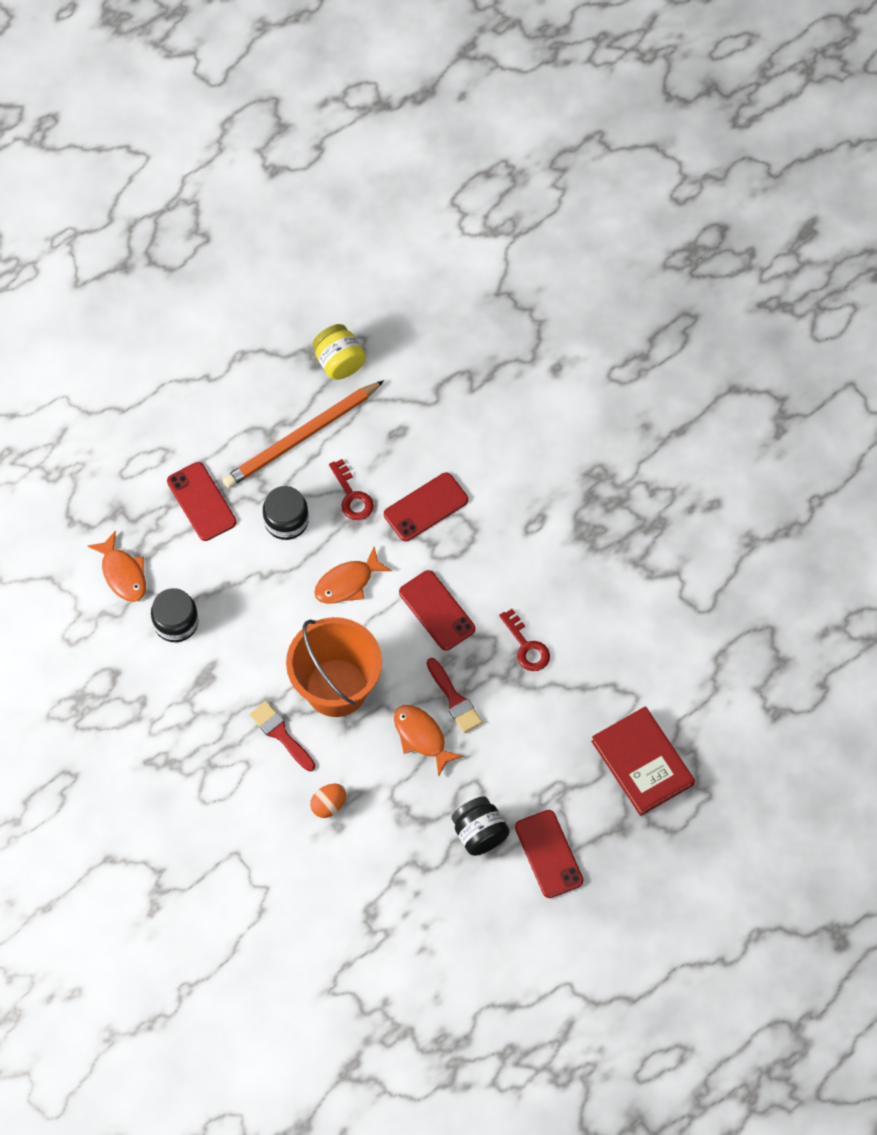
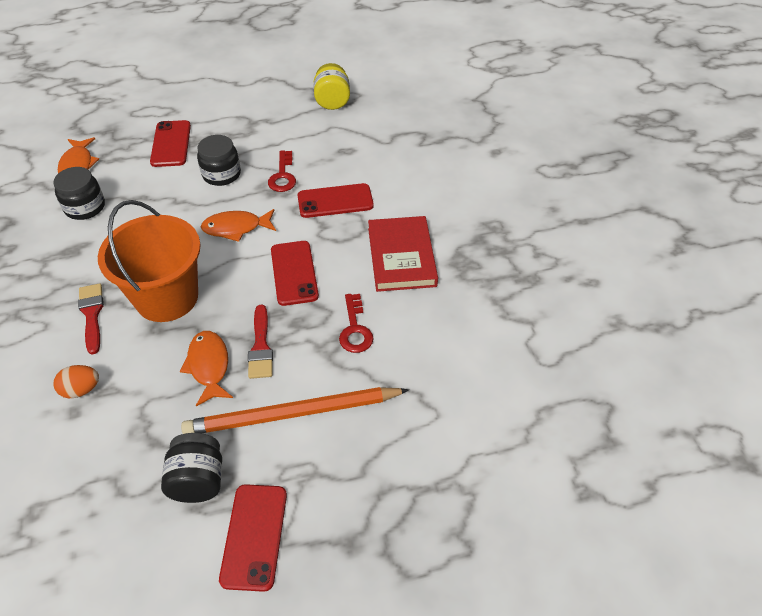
camera: 25 degrees right, 15 degrees down
(302, 437) = (273, 131): orange pencil -> orange pencil (293, 414)
(642, 763) = (410, 482): red book -> red book (401, 257)

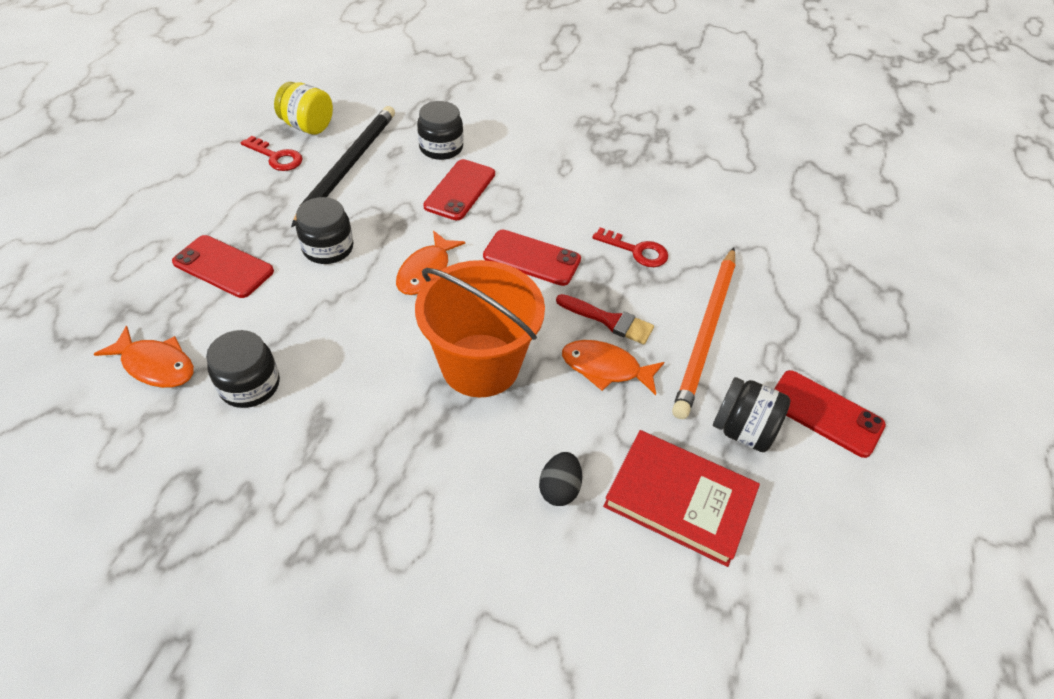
camera: 60 degrees left, 0 degrees up
(81, 390) = (559, 489): orange egg -> black egg
(92, 314) = (448, 440): red brush -> none
(283, 176) = (383, 207): red key -> red key (276, 157)
(308, 139) = (347, 166): none -> black pencil
(373, 169) = (441, 148): none -> black jar
(401, 257) = (573, 185): red book -> red book (679, 499)

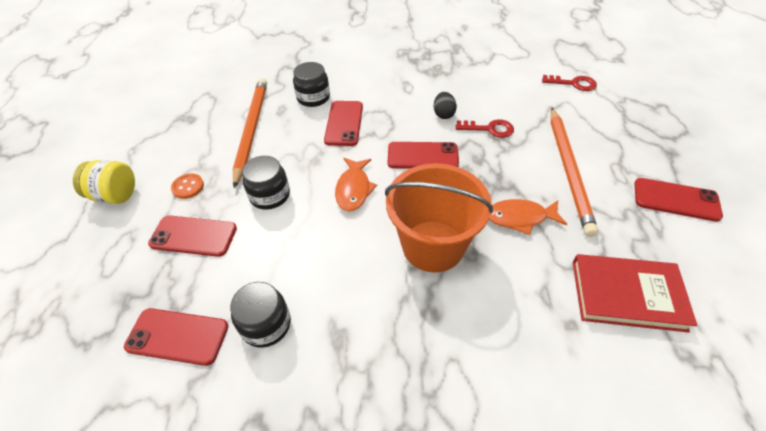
camera: 15 degrees left, 0 degrees up
(156, 365) = (177, 336): orange fish -> red phone
(244, 211) = (188, 187): none -> orange button
(276, 157) = (192, 139): red key -> red key (573, 83)
(308, 126) = (205, 110): yellow jar -> yellow jar (115, 195)
(347, 166) = (251, 130): black pencil -> orange pencil
(559, 489) = (543, 319): black egg -> black egg (443, 114)
(609, 320) = (501, 183): red brush -> none
(742, 430) = (634, 230): black jar -> none

